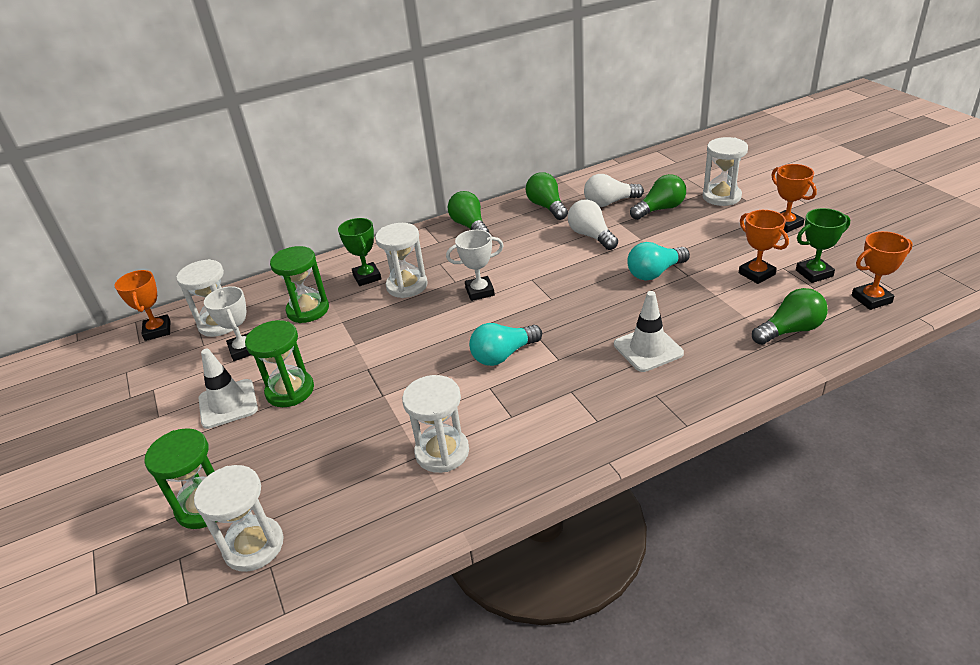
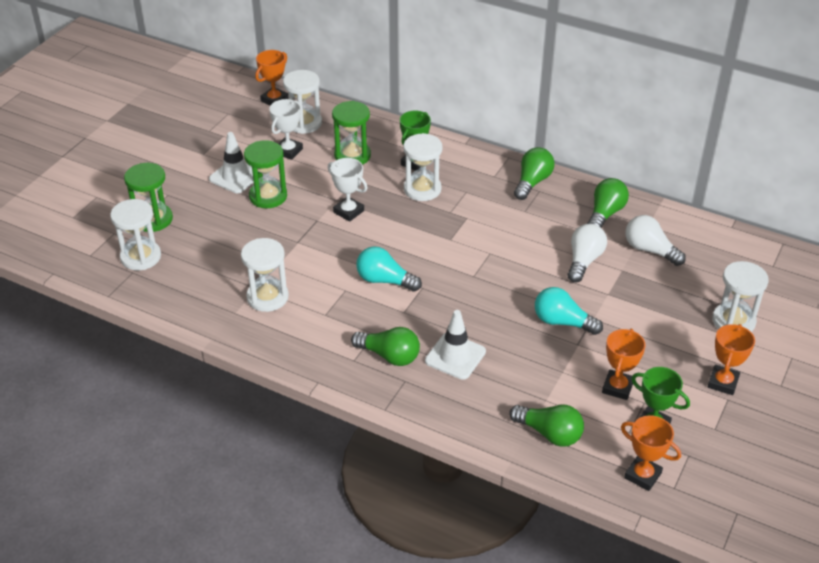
camera: 50 degrees right, 5 degrees up
(479, 291) = (449, 232): white trophy -> white trophy (348, 211)
(660, 209) = (669, 287): green light bulb -> green light bulb (389, 356)

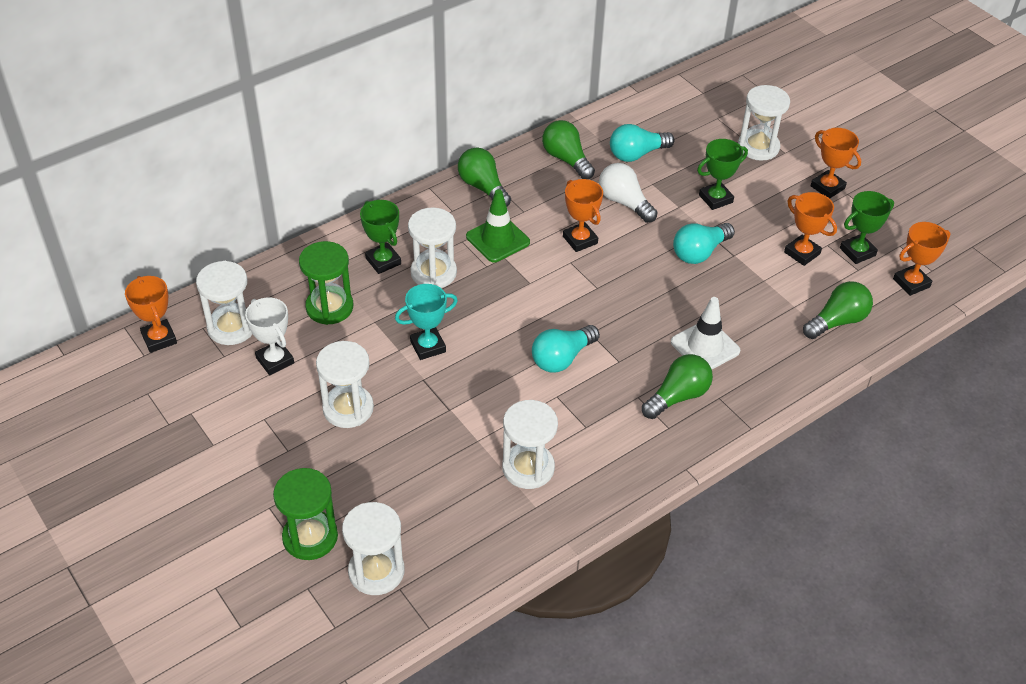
camera: 65 degrees left, 5 degrees up
(235, 176) = (286, 427): white traffic cone -> none
(268, 196) = (348, 408): green hourglass -> white hourglass
(348, 211) = (428, 346): white trophy -> turquoise trophy
(482, 208) = (498, 239): none -> green traffic cone
(518, 250) = (580, 240): none -> orange trophy
(638, 313) = (715, 199): none -> green trophy
(650, 250) = (637, 154): white light bulb -> turquoise light bulb

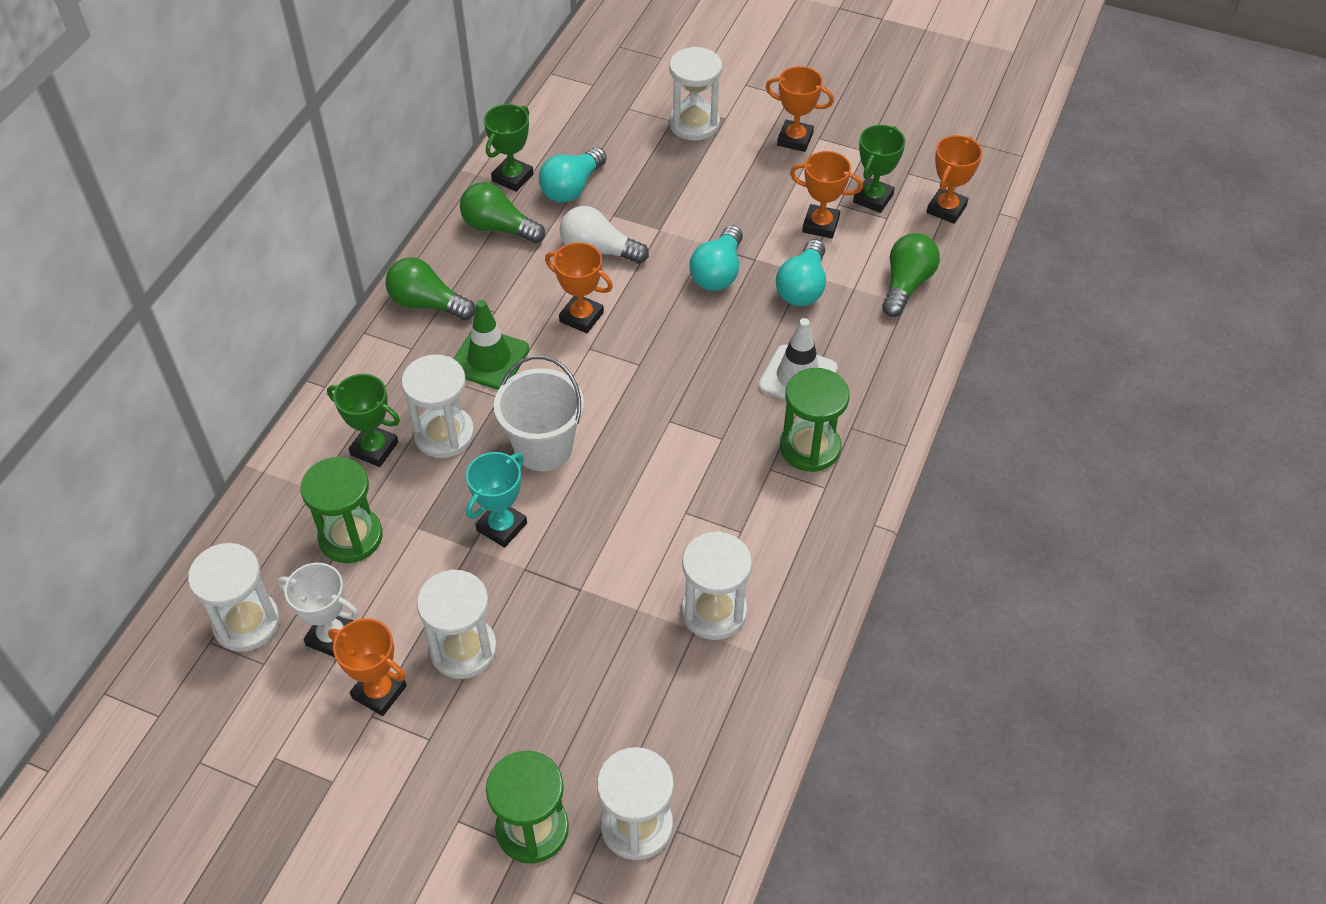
camera: 30 degrees left, 5 degrees up
(159, 339) = (163, 685): orange trophy -> orange trophy (379, 692)
(492, 311) = (543, 448): none -> white bucket
(562, 358) = (660, 465): turquoise light bulb -> turquoise light bulb (802, 287)
(677, 396) = (810, 447): green light bulb -> green hourglass
(715, 199) = (691, 203): green trophy -> green trophy (512, 177)

